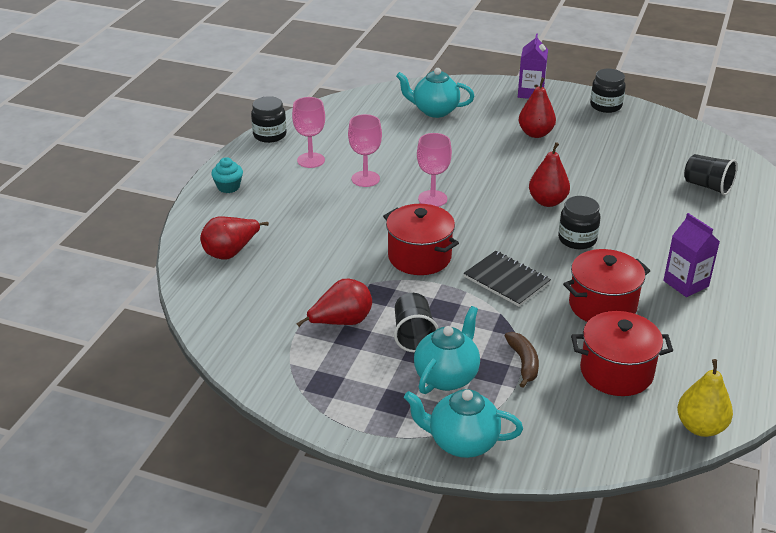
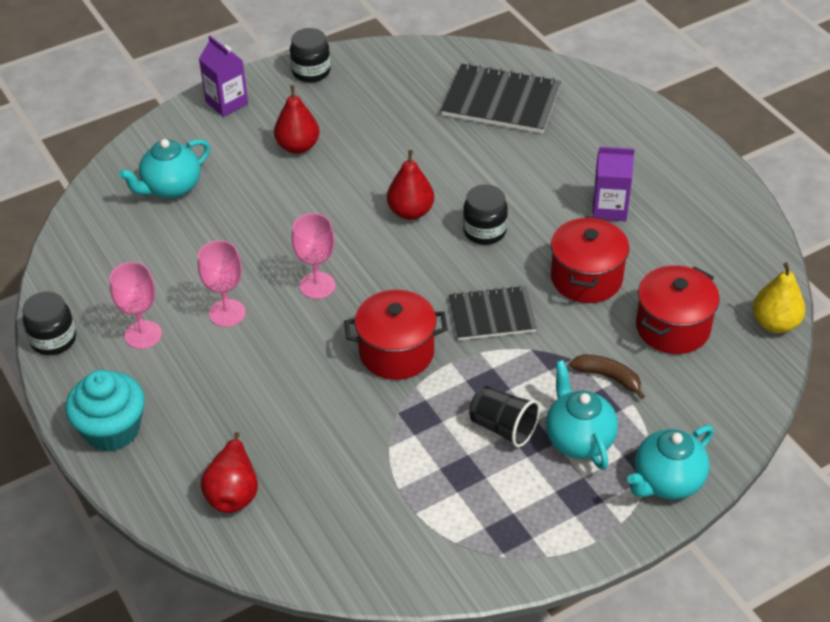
camera: 50 degrees left, 10 degrees up
(228, 187) = (112, 430): turquoise cupcake -> turquoise cupcake, size x1.82
(341, 322) = (434, 468): red pear -> none
(707, 186) = (501, 101): black cup -> black notebook

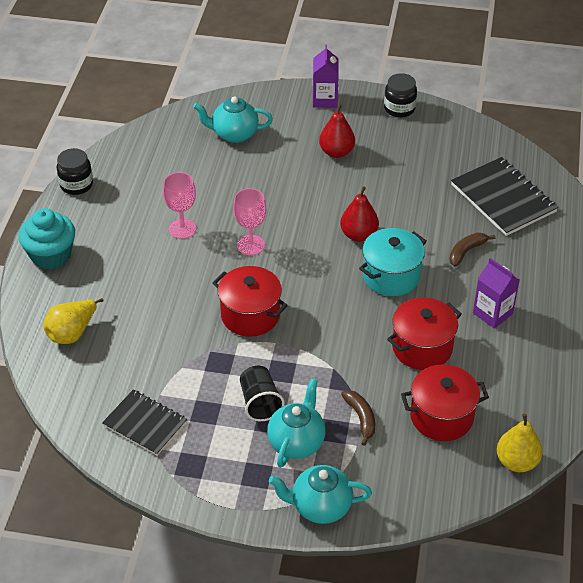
camera: 40 degrees right, 0 degrees up
(143, 335) = (124, 212): pink goblet -> none
(233, 492) = (72, 333): red pear -> yellow pear
(484, 231) = (391, 276): black jar -> turquoise pot
(492, 315) = (333, 331): black notebook -> black notebook (145, 423)
(524, 168) = (466, 251): none -> brown banana

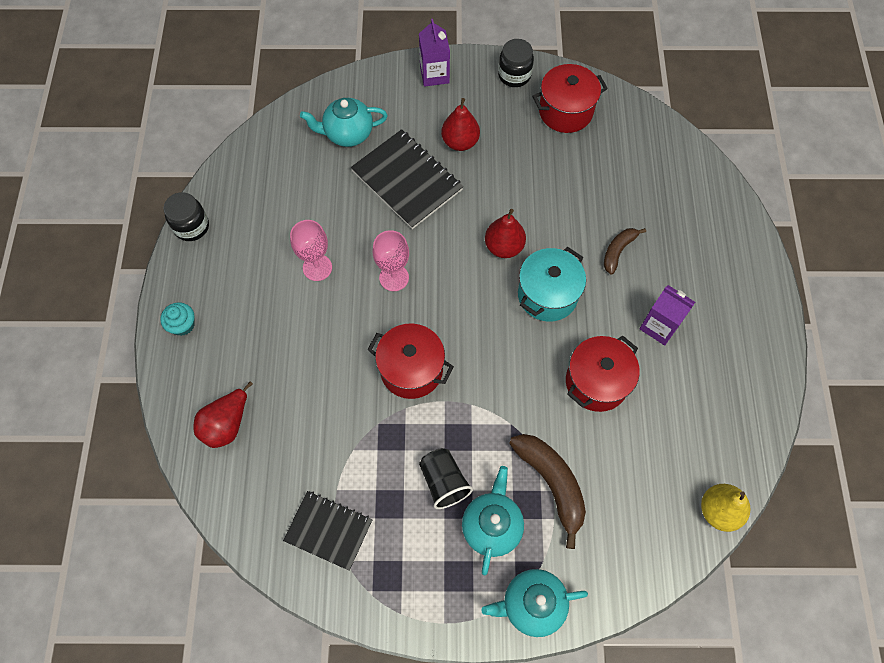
camera: 10 degrees left, 20 degrees up
(51, 255) = (183, 325): turquoise cupcake -> turquoise cupcake, size x0.55
(72, 333) = (227, 424): yellow pear -> red pear
(361, 418) = (551, 483): brown banana -> brown banana, size x1.71
(441, 416) = (633, 467): red pot -> red pot (565, 111)
(503, 198) = (642, 176): black notebook -> black notebook (407, 180)

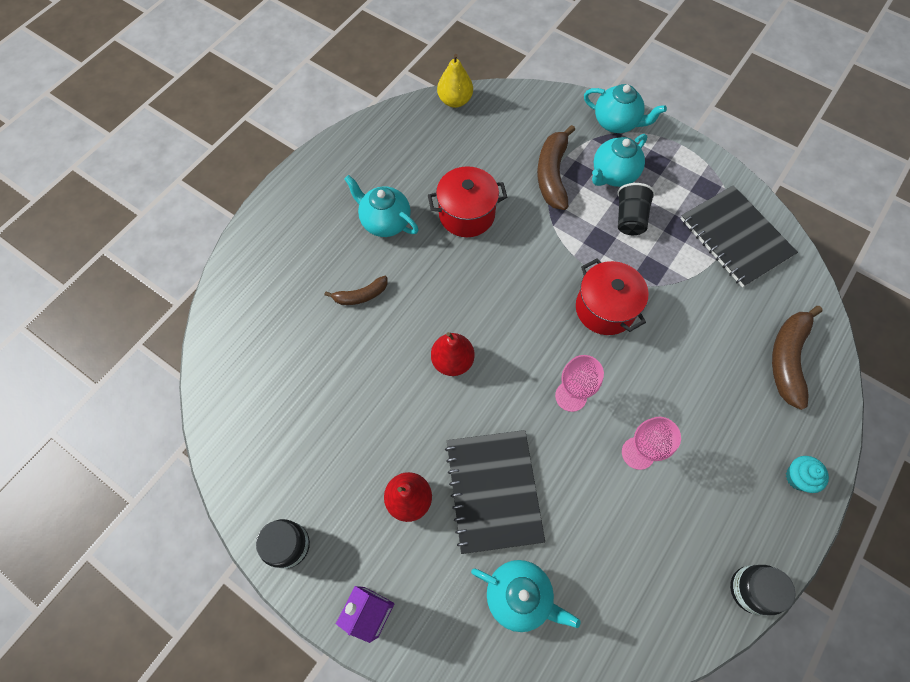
camera: 145 degrees left, 0 degrees up
(227, 424) = (787, 359): red pear -> brown banana
(328, 530) = (735, 237): black notebook -> black notebook, size x1.52
(547, 295) = (449, 297): turquoise pot -> none
(565, 111) = (279, 461): red pot -> none
(659, 326) = (385, 222): purple carton -> turquoise teapot

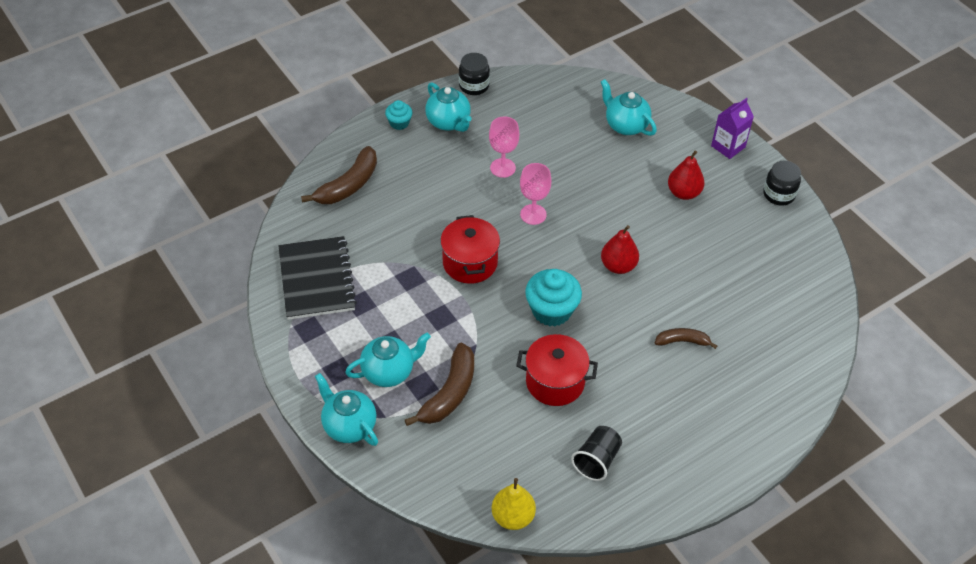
camera: 160 degrees left, 15 degrees down
(385, 222) = (639, 401): turquoise teapot -> turquoise teapot (449, 122)
(493, 491) = (620, 179): black notebook -> none
(499, 284) = (551, 310): none -> turquoise cupcake
(630, 218) = (400, 326): black cup -> black cup (596, 460)

